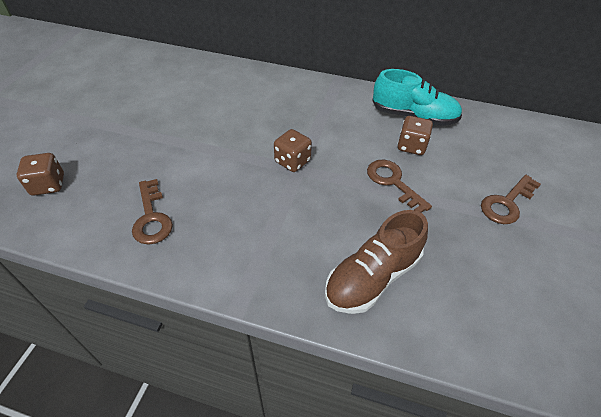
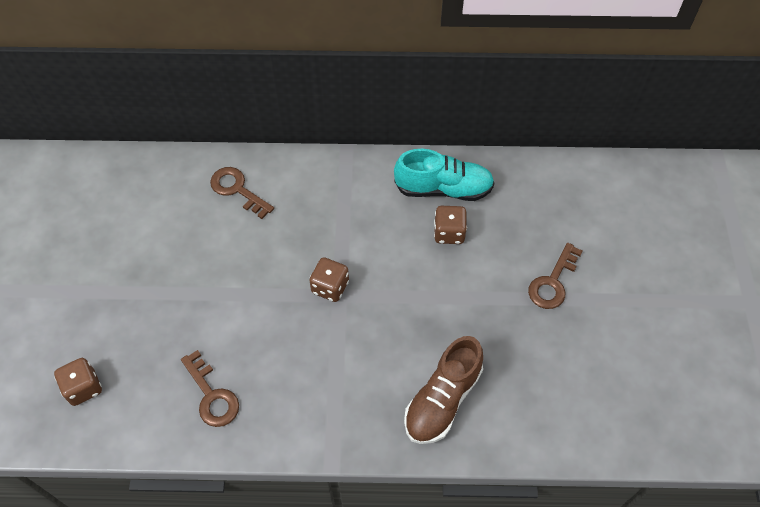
camera: 15 degrees left, 10 degrees up
(393, 182) = (439, 286): brown key -> brown key (237, 190)

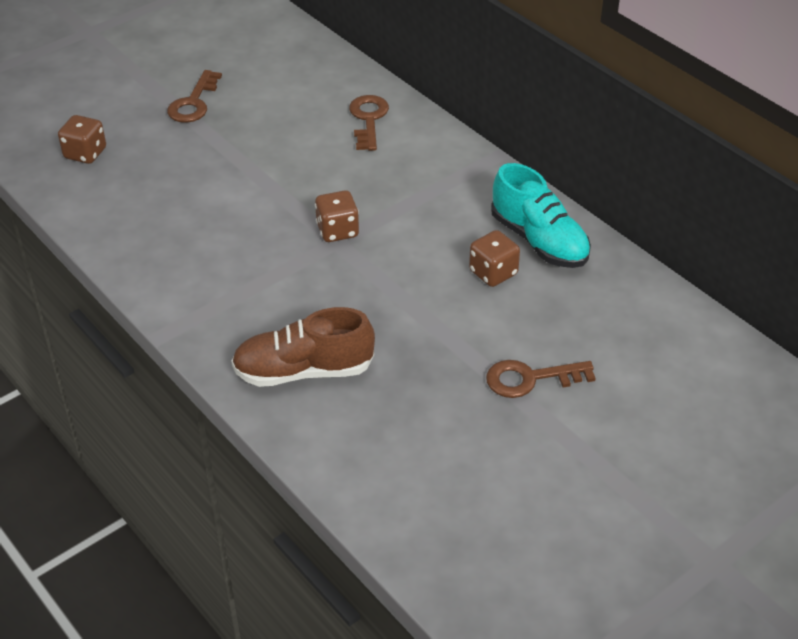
camera: 50 degrees right, 15 degrees down
(212, 395) = (152, 225): brown key -> brown key (193, 103)

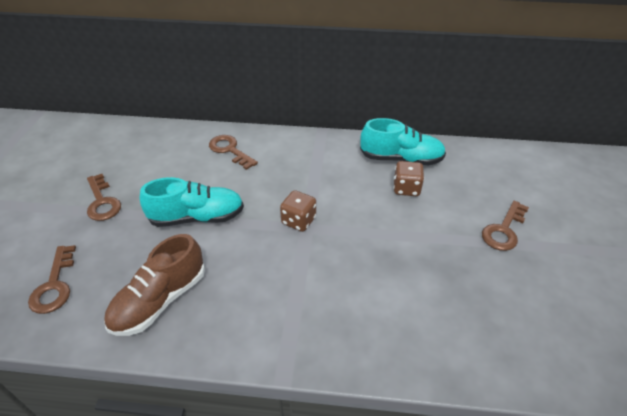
camera: 45 degrees left, 0 degrees up
(85, 153) = (54, 285): brown dice -> brown key
(253, 168) = (197, 217): none -> turquoise shoe
(303, 371) = (402, 322): brown shoe -> brown shoe (160, 300)

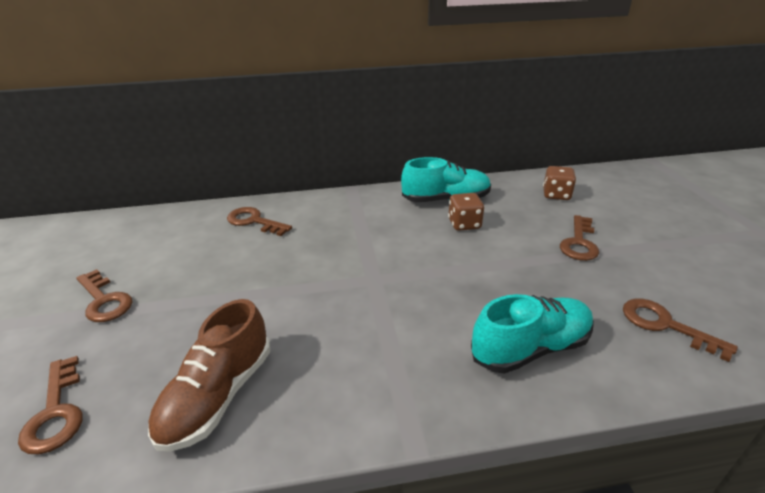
camera: 15 degrees left, 10 degrees down
(197, 217) = (237, 294): turquoise shoe -> turquoise shoe (530, 348)
(298, 221) = (362, 274): brown dice -> brown dice (556, 195)
(538, 330) = (665, 325): none -> brown key

